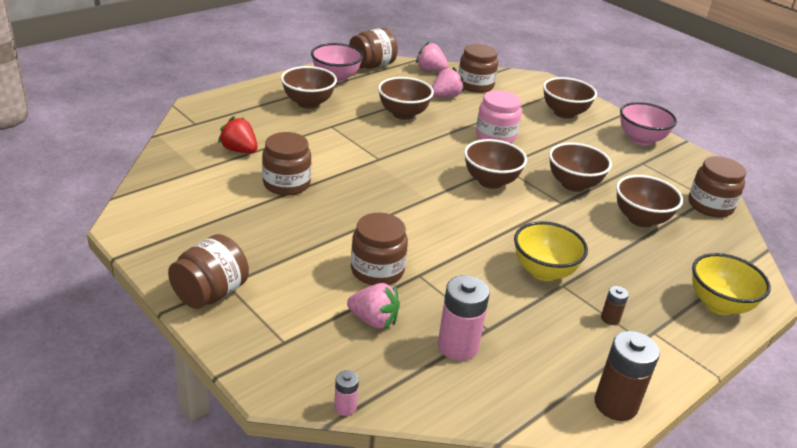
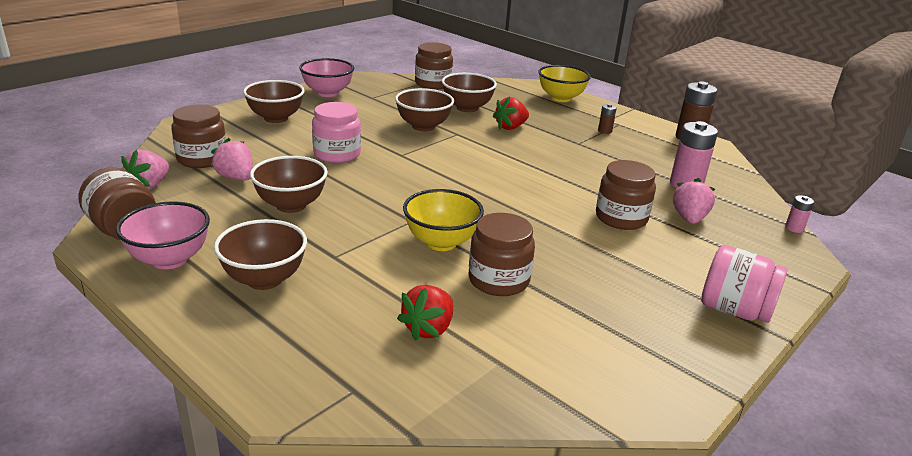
camera: 95 degrees left, 5 degrees down
(210, 293) = (734, 310): brown jar -> pink jar
(490, 182) = (435, 161): brown bowl -> none
(544, 272) = (566, 148): yellow bowl -> yellow bowl (441, 242)
(593, 241) = (510, 127): none -> red strawberry

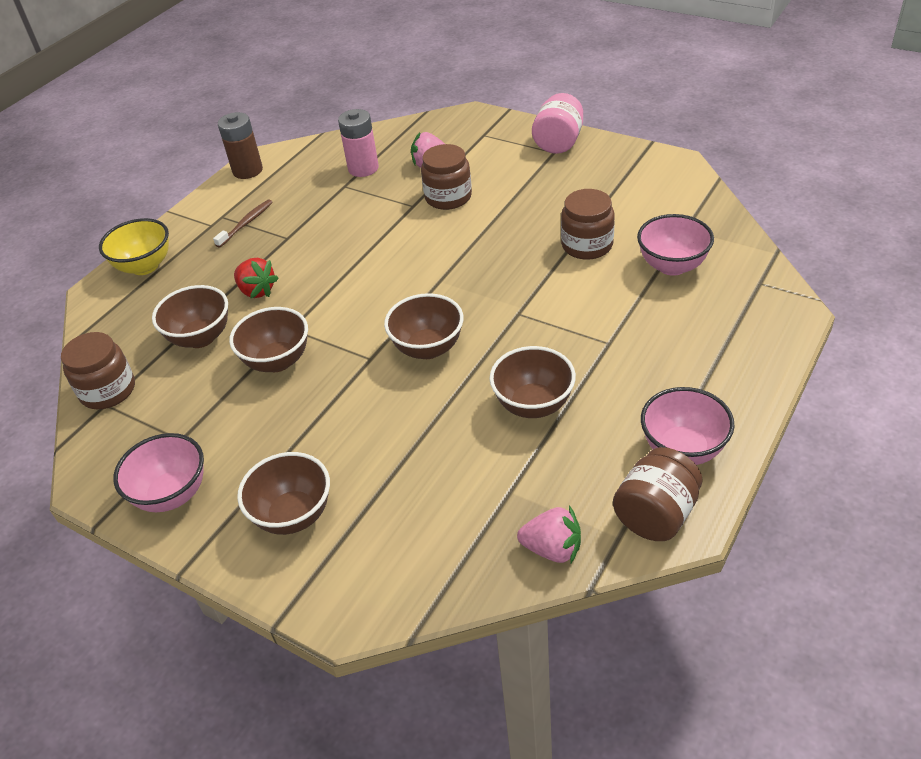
camera: 95 degrees left, 15 degrees up
(202, 159) = (457, 534): brown jar -> none
(236, 178) = (493, 476): pink strawberry -> none
(264, 279) = (670, 372): brown bowl -> brown bowl (428, 348)
(337, 154) = (390, 412): pink jar -> none
(428, 329) = (672, 266): red strawberry -> pink bowl
(441, 242) = (547, 286): yellow bowl -> none
(605, 131) = (246, 223): brown battery -> brown toothbrush
(794, 228) = (422, 118): pink battery -> none

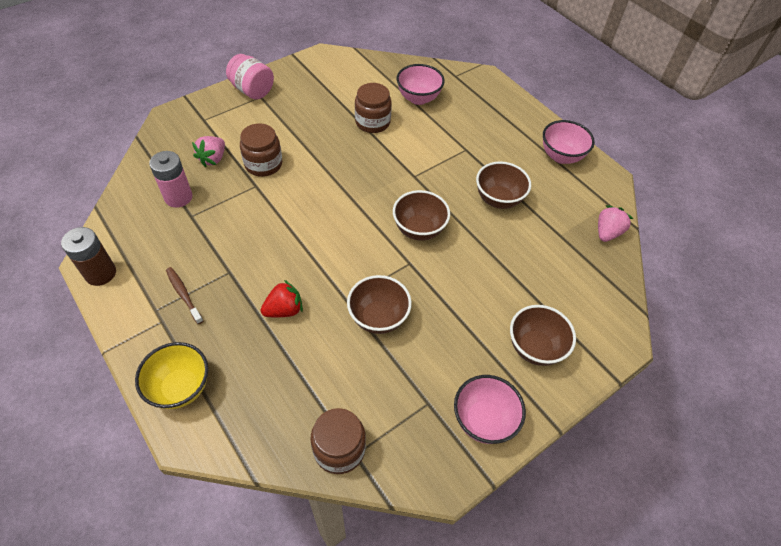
camera: 75 degrees left, 10 degrees up
(200, 337) = (316, 363): brown bowl -> none
(656, 514) = (599, 184): brown jar -> none

